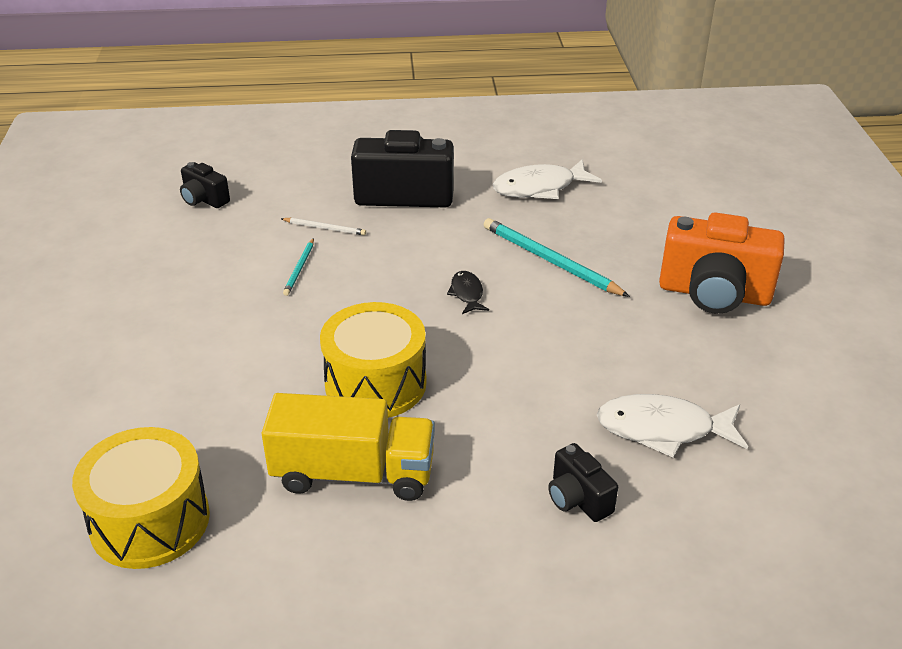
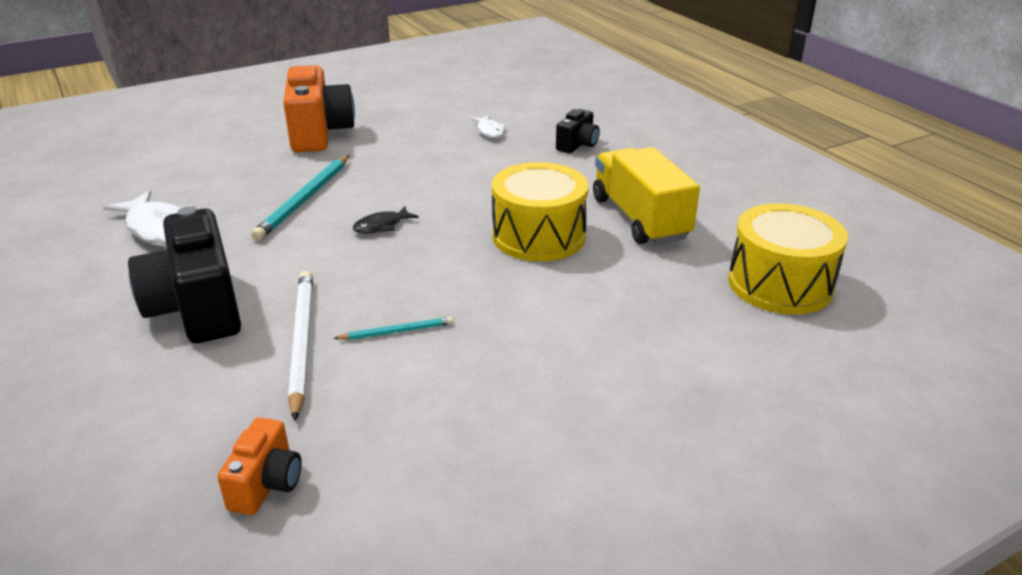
camera: 115 degrees left, 5 degrees down
(204, 200) = (267, 484): black camera -> orange camera
(325, 228) = (302, 342): white pencil -> white pencil, size x1.92
(662, 429) = (490, 131): white fish -> white fish, size x0.53

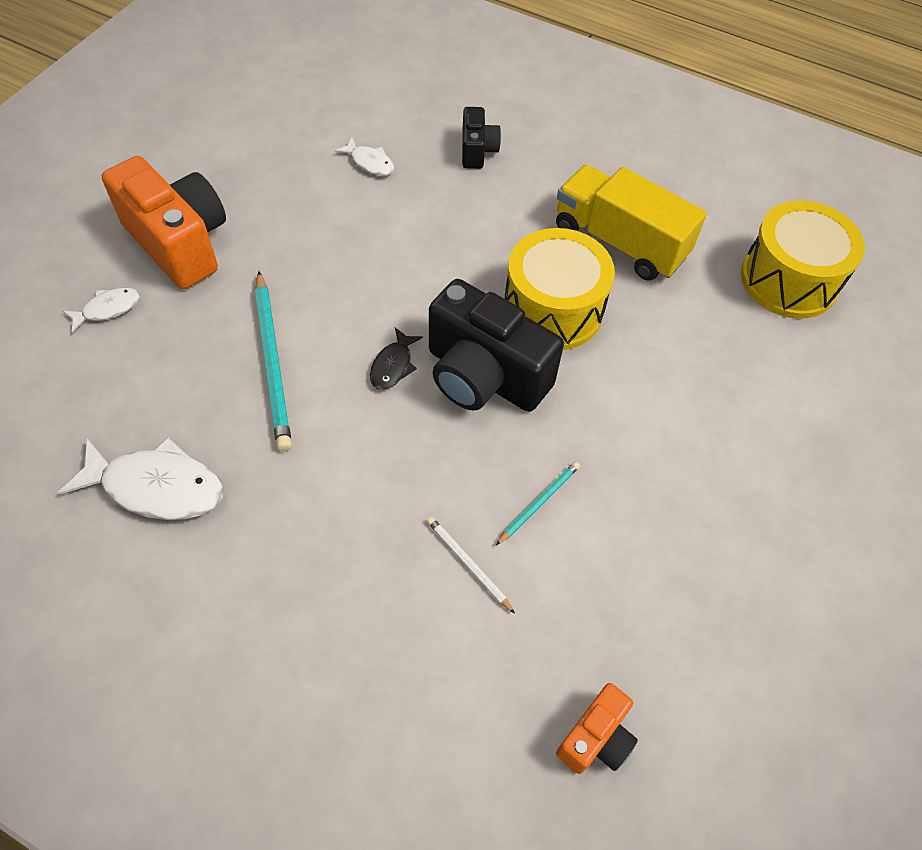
camera: 35 degrees left, 25 degrees up
(197, 309) = (322, 578): black camera -> black camera (484, 376)
(240, 148) = (108, 309): none -> white fish
(267, 484) = (596, 738): orange camera -> orange camera turned 60 degrees clockwise
(302, 342) = (468, 564): white pencil -> white pencil, size x0.52

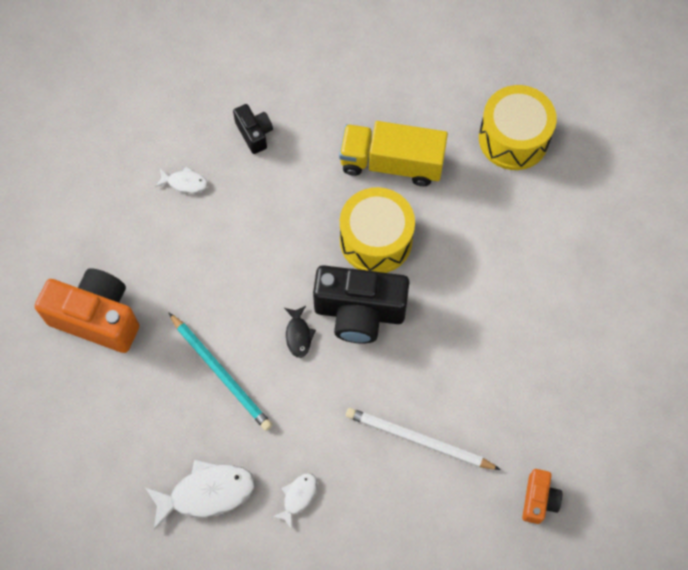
camera: 25 degrees left, 10 degrees up
(108, 309) = (86, 392): white fish -> white fish (298, 497)
(468, 564) = (418, 440): white pencil -> white pencil, size x1.92
(539, 502) = (438, 380): turquoise pencil -> none

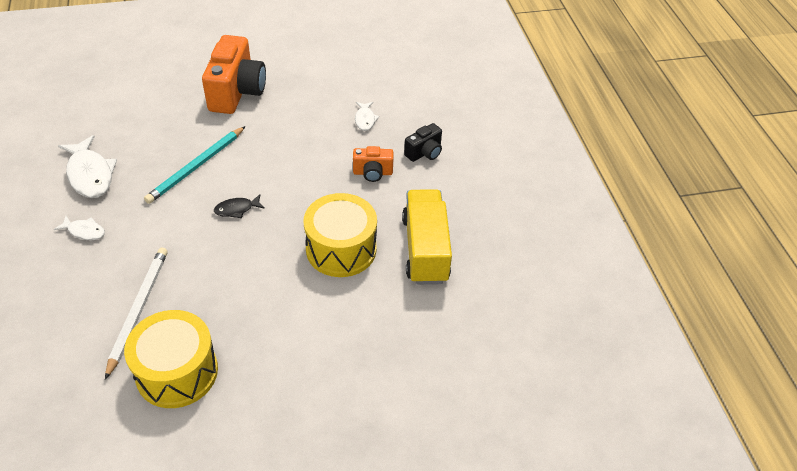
camera: 75 degrees right, 20 degrees down
(359, 312) = (264, 248): black camera -> none
(513, 138) = (487, 346): yellow drum -> yellow drum (177, 372)
(538, 500) = (73, 422): orange camera -> orange camera (372, 173)

